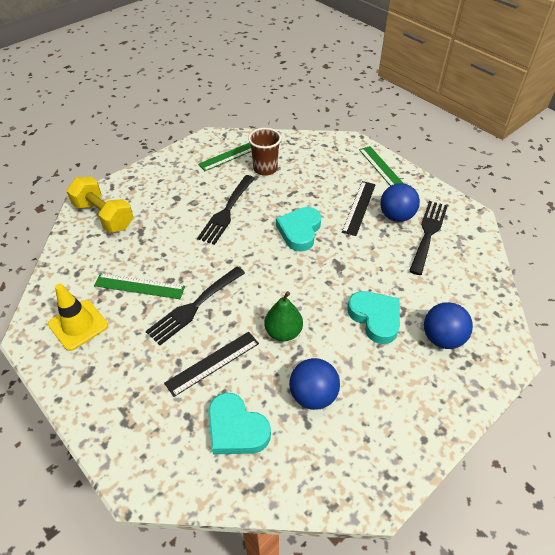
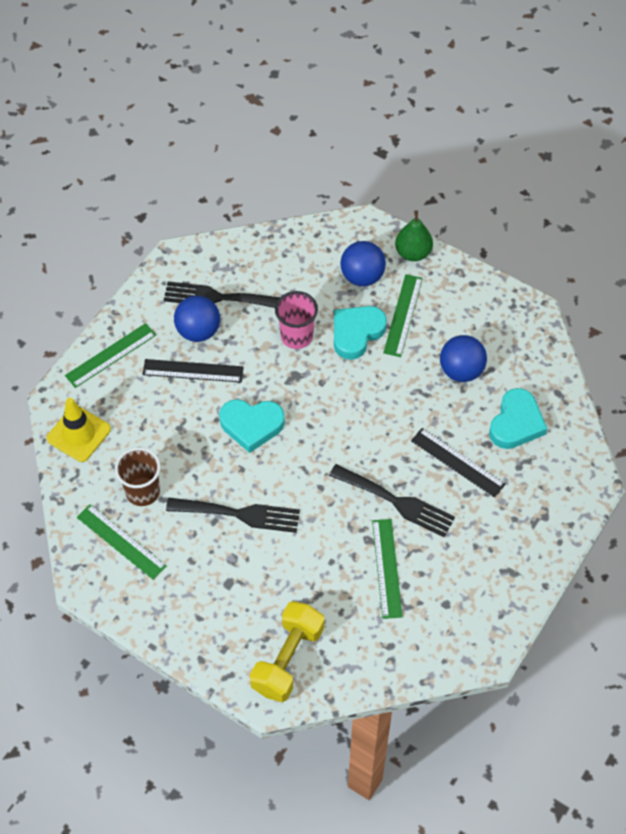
camera: 105 degrees left, 10 degrees up
(78, 325) = (458, 608): yellow traffic cone -> yellow traffic cone (79, 434)
(283, 332) = (400, 410): green pear -> green pear (413, 253)
(380, 275) = (296, 336): none -> pink cup
(390, 361) = (403, 315): none -> green ruler

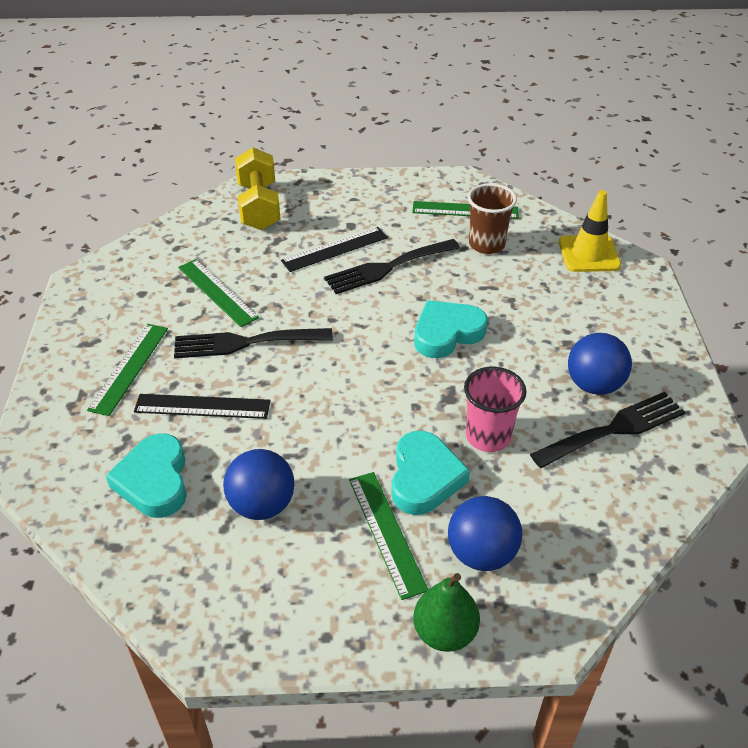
camera: 145 degrees right, 15 degrees down
(111, 355) = (644, 320): green ruler -> green ruler (129, 368)
(193, 371) = (554, 348): black ruler -> black ruler (335, 249)

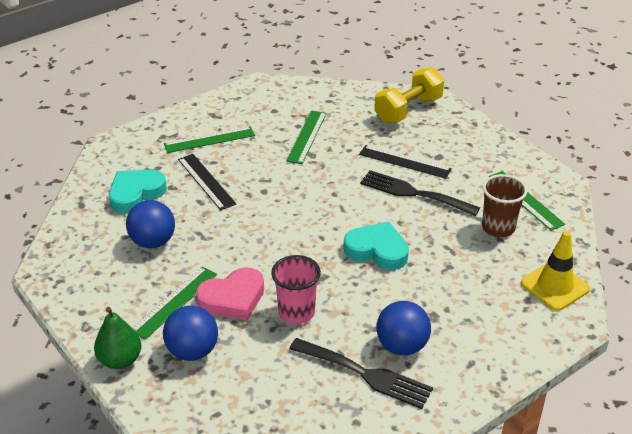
camera: 55 degrees right, 5 degrees down
(245, 343) = (274, 170): black fork -> none
(424, 478) = (233, 298): turquoise heart -> pink heart

